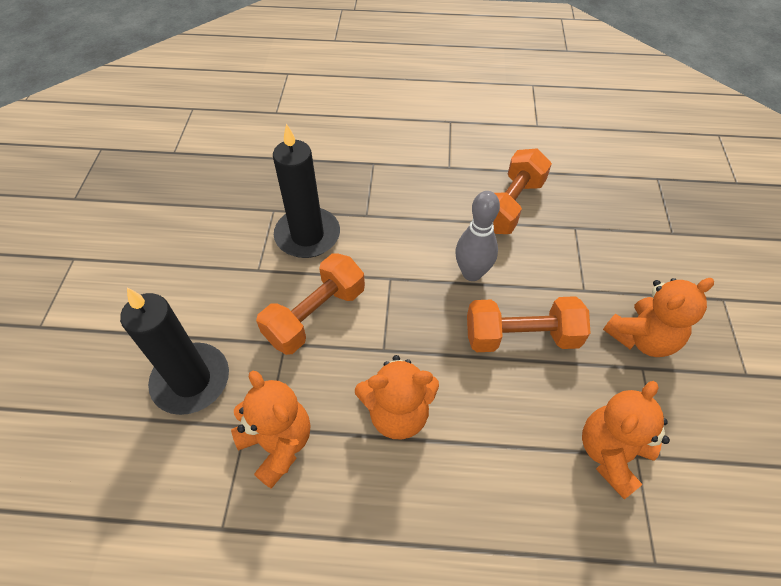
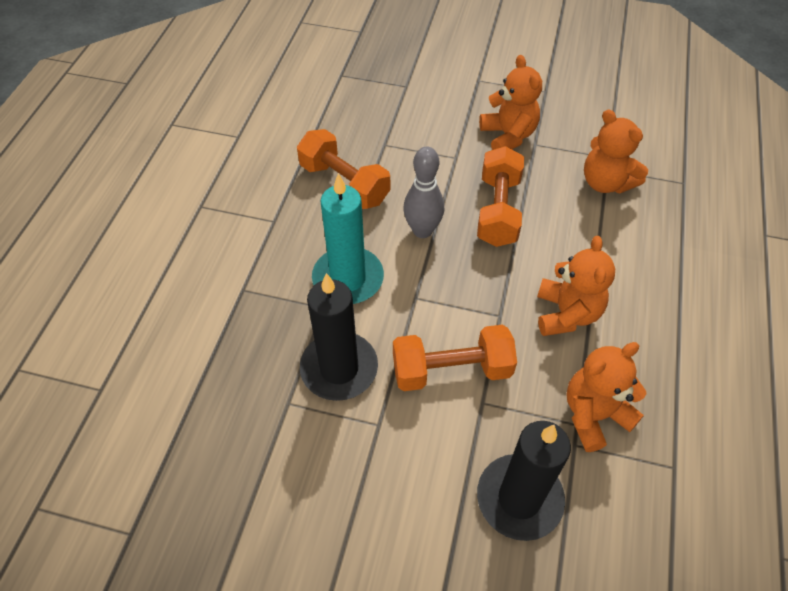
camera: 80 degrees left, 0 degrees up
(315, 315) = (451, 370): orange dumbbell -> orange dumbbell turned 60 degrees counterclockwise
(400, 226) = (348, 279): none -> turquoise candle

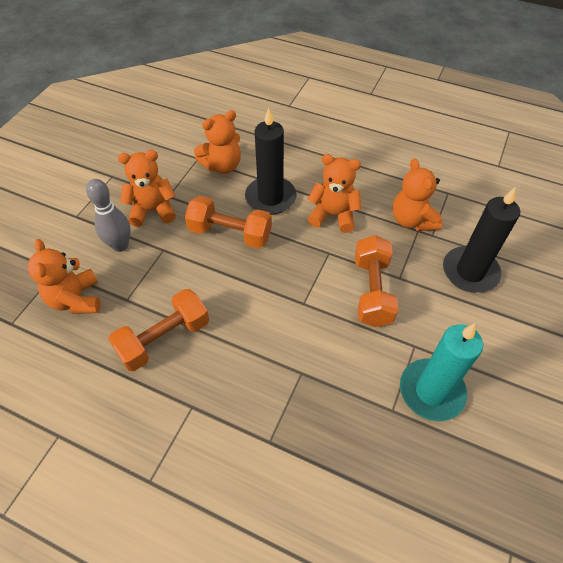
camera: 80 degrees left, 0 degrees up
(339, 368) = (363, 367): black candle -> black candle (270, 198)
(348, 279) = (275, 349): turquoise candle -> turquoise candle (431, 391)
(376, 109) = (76, 299): none -> orange teddy bear
(422, 230) = (237, 287): grey bowling pin -> grey bowling pin (120, 245)

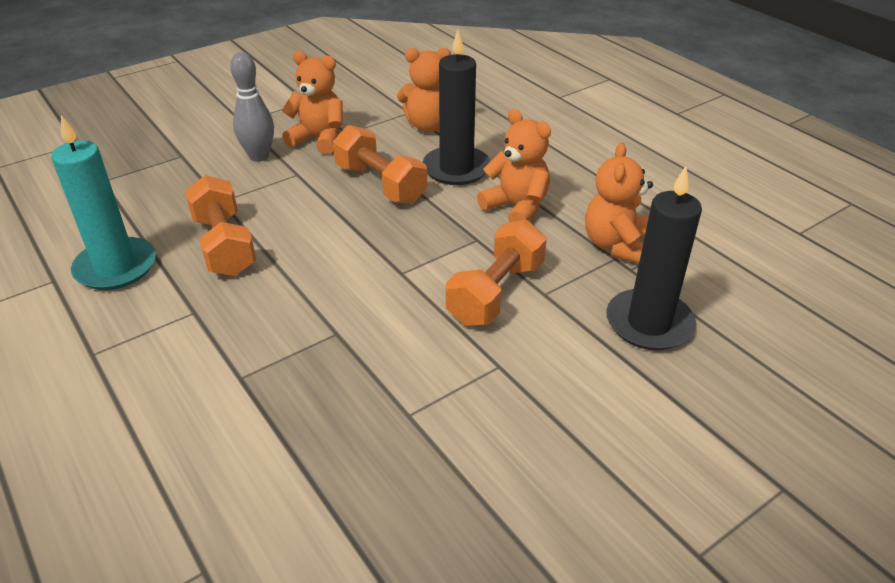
camera: 30 degrees right, 15 degrees down
(76, 299) = (176, 183): orange teddy bear -> none
(164, 339) = (224, 245): orange dumbbell -> orange dumbbell turned 75 degrees clockwise
(431, 391) = (477, 418): turquoise candle -> turquoise candle (116, 267)

